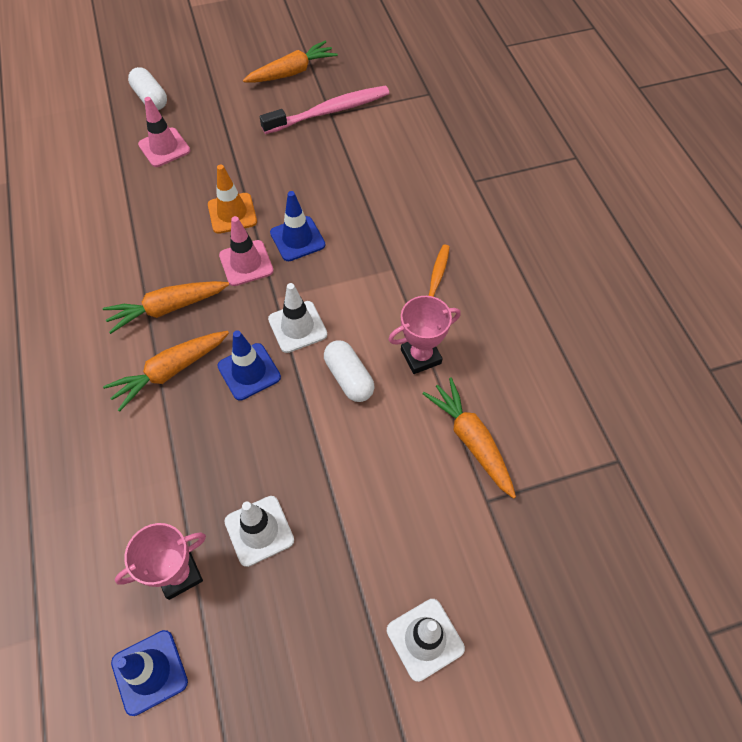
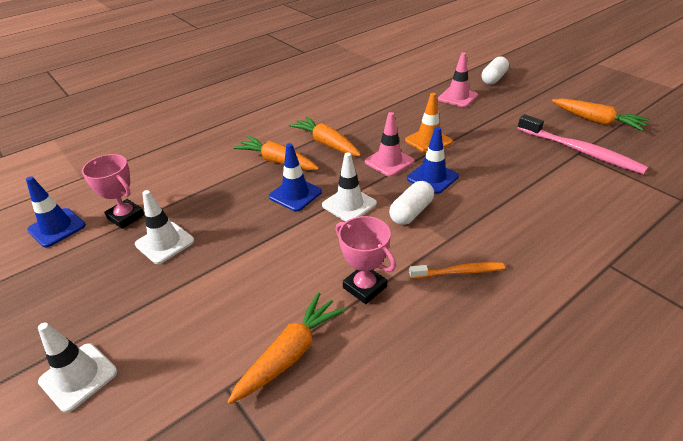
camera: 70 degrees right, 20 degrees down
(349, 378) = (317, 248): white capsule -> white capsule (411, 212)

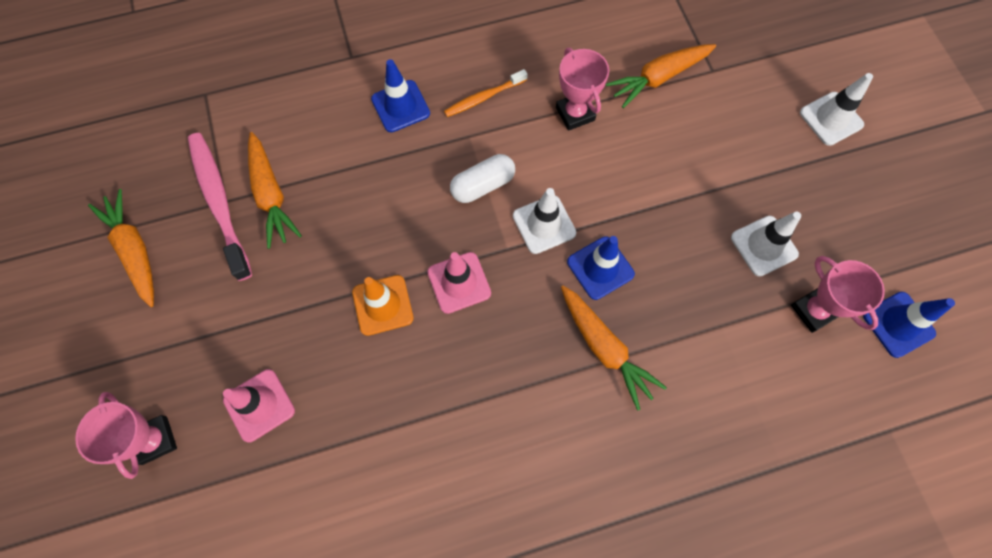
camera: 160 degrees left, 30 degrees up
(326, 143) = (523, 363): orange carrot -> orange carrot (271, 195)
(432, 177) = (425, 230): blue traffic cone -> blue traffic cone (400, 106)
(459, 272) = (483, 98): orange toothbrush -> orange toothbrush turned 45 degrees counterclockwise
(493, 78) = (155, 440): white capsule -> pink trophy

